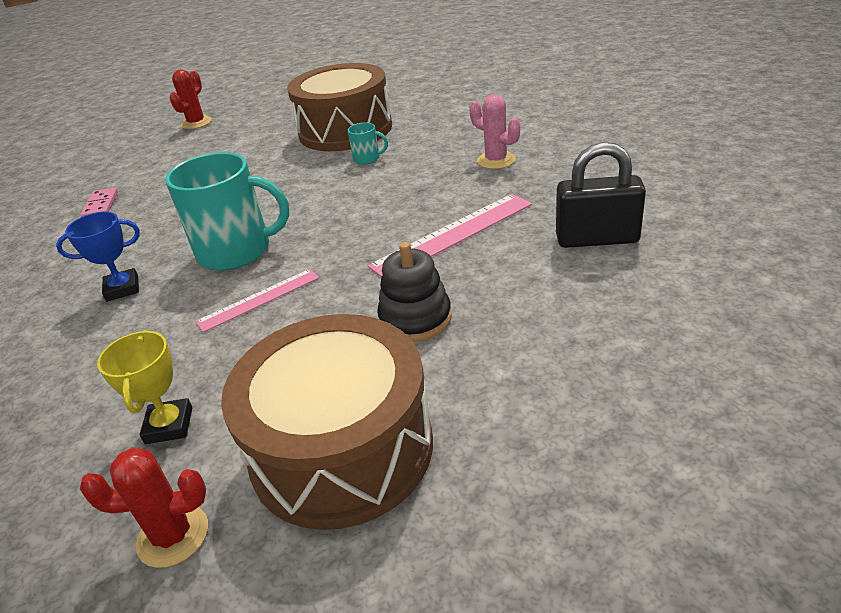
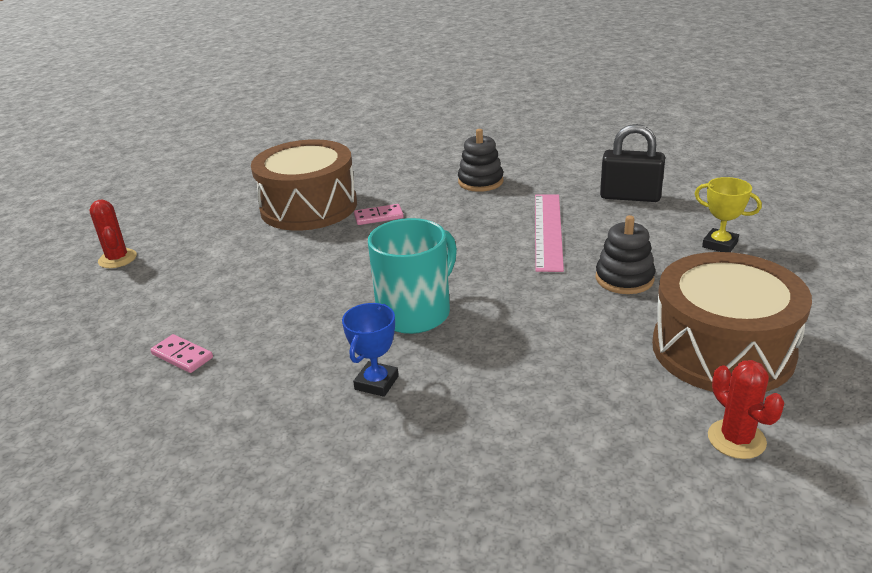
camera: 50 degrees left, 5 degrees down
(169, 425) = (613, 410): yellow trophy -> yellow trophy (720, 244)
(173, 536) = (736, 439): red cactus -> red cactus turned 60 degrees counterclockwise
(259, 299) = (506, 325): pink ruler -> none
(367, 159) = (378, 217): turquoise mug -> pink domino
(496, 160) = (480, 182): pink cactus -> black stacking toy
(597, 239) = (630, 196): black padlock -> black padlock turned 60 degrees clockwise

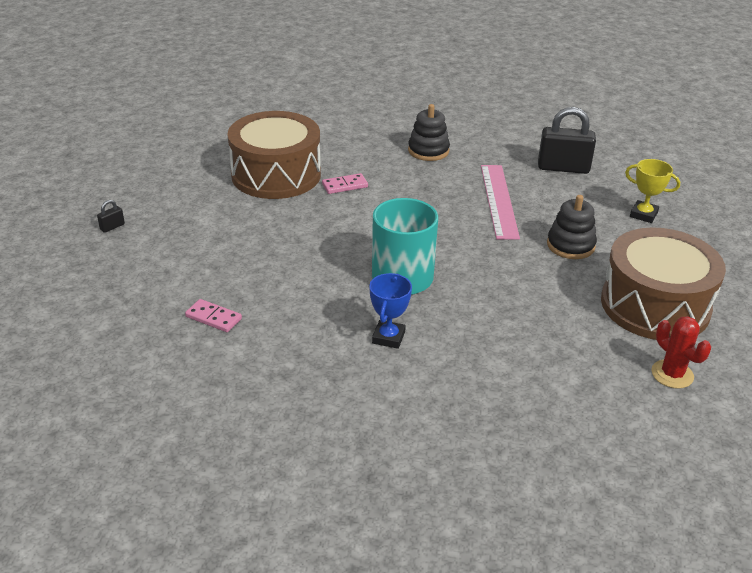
camera: 10 degrees left, 5 degrees up
(117, 259) = (112, 227): red cactus -> black padlock

